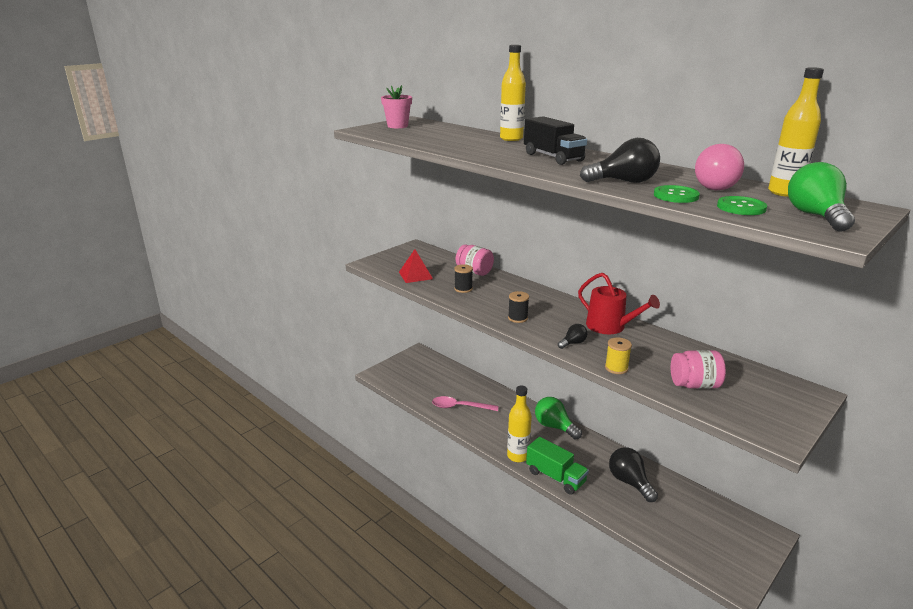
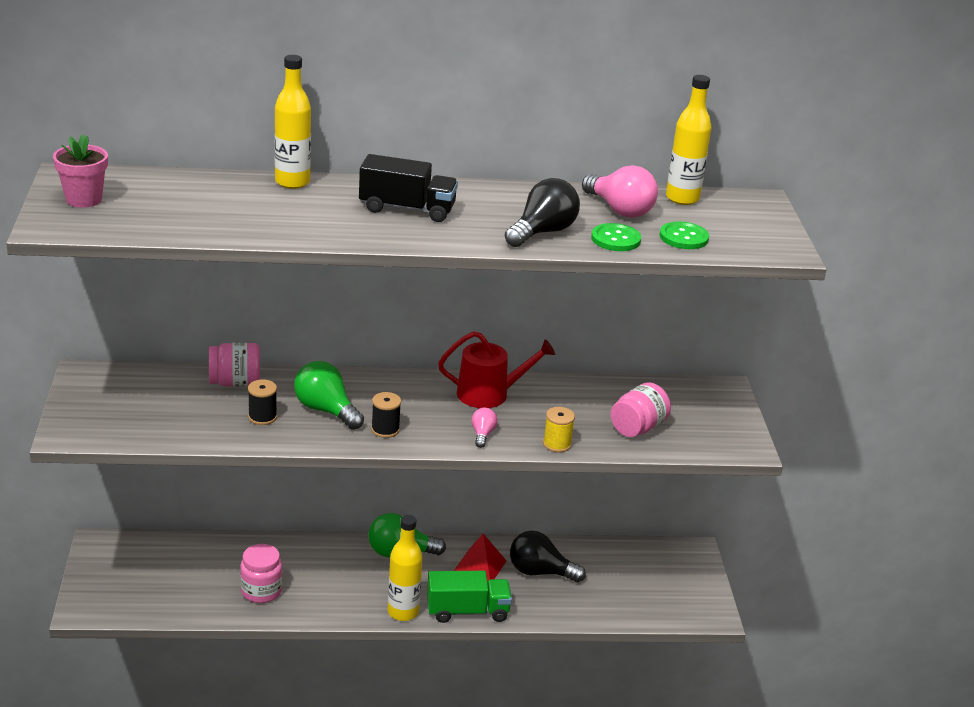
camera: 50 degrees left, 5 degrees up
(415, 275) = (167, 424): red pyramid -> red pyramid (480, 566)
(460, 407) = (261, 591): pink spoon -> pink jar
(573, 343) = (482, 434): black light bulb -> pink light bulb
(816, 216) = (744, 228): green light bulb -> green light bulb (326, 410)

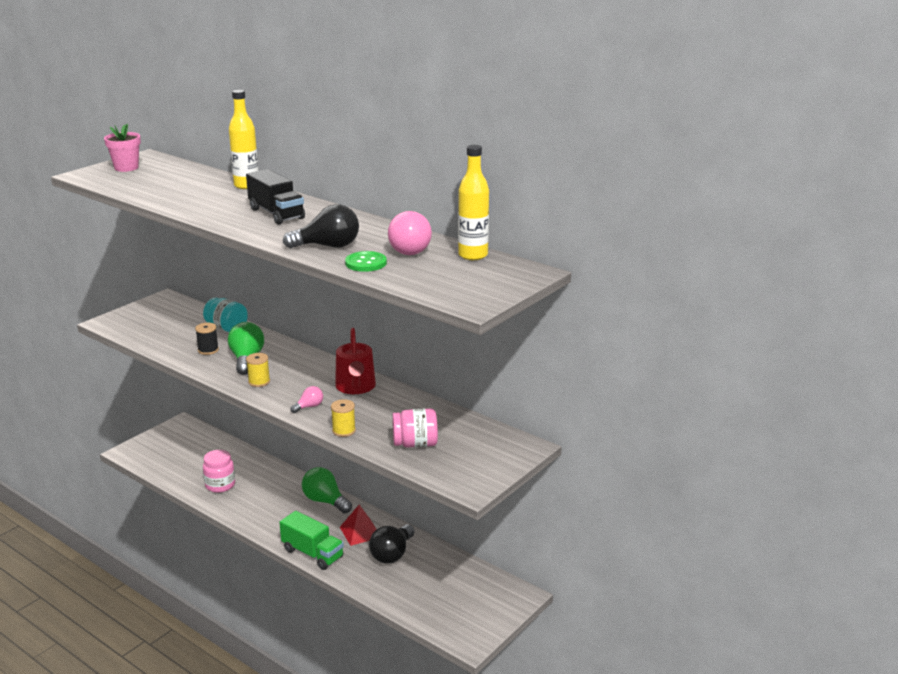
camera: 45 degrees right, 5 degrees down
(235, 383) = (227, 328): pink jar -> turquoise jar
(385, 429) = (259, 382): black spool -> yellow spool
(403, 612) = (276, 534): yellow bottle -> none
(489, 394) = (355, 387): red watering can -> red watering can turned 45 degrees clockwise
(540, 572) = (392, 554): black light bulb -> black light bulb turned 120 degrees counterclockwise
(683, 237) = (416, 275): green button -> none

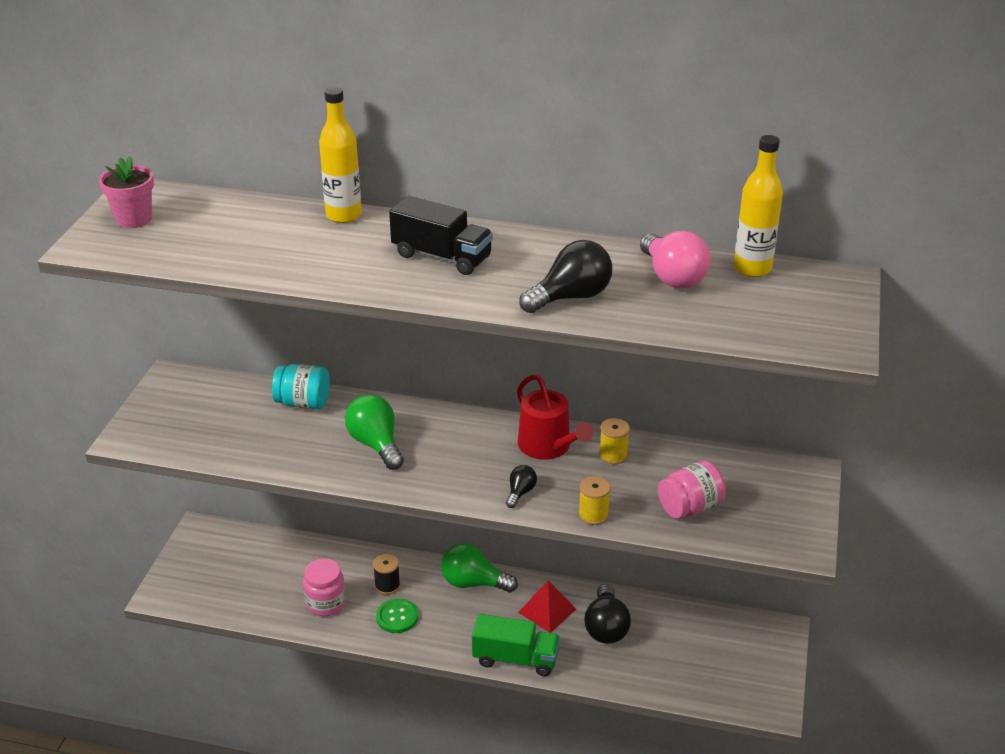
camera: 25 degrees left, 10 degrees up
(208, 350) = (311, 444): black spool -> black spool (387, 585)
(259, 382) = (424, 474): yellow spool -> yellow spool (613, 455)
(309, 407) = (520, 493): pink light bulb -> black light bulb
(366, 263) = (647, 313): green button -> green button (397, 617)

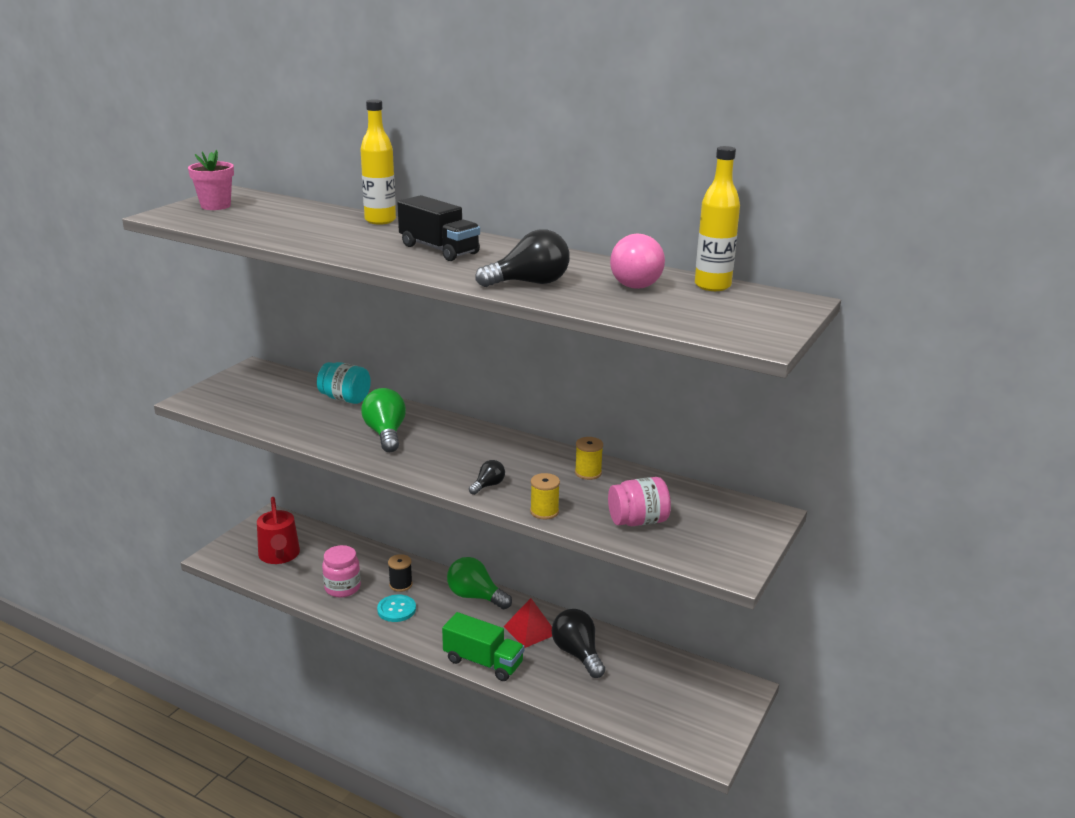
camera: 15 degrees right, 10 degrees down
(397, 617) = (396, 609): green button -> turquoise button
(548, 447) = (533, 458): red watering can -> red watering can (279, 555)
(606, 627) = (577, 654): black light bulb -> black light bulb turned 135 degrees clockwise

